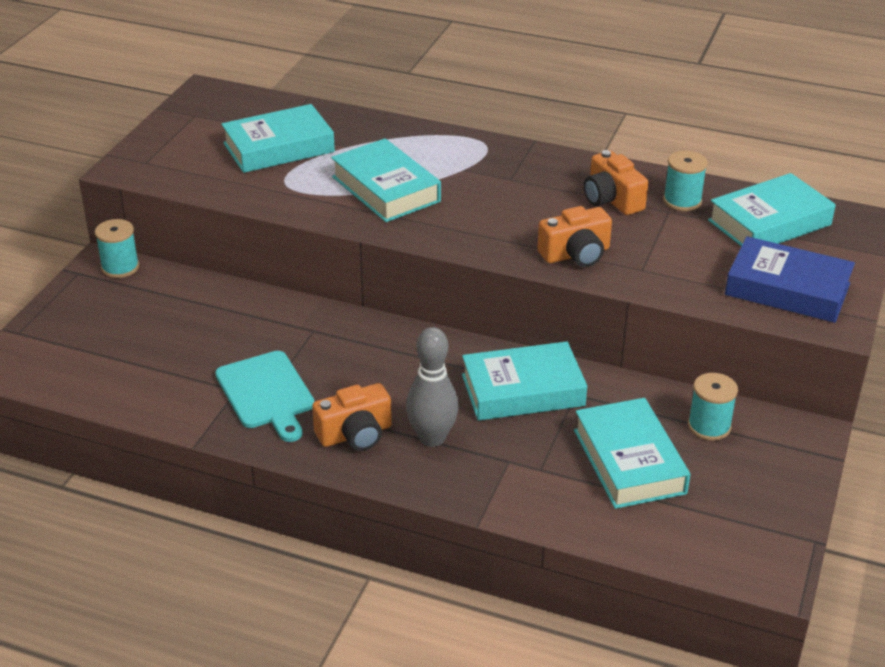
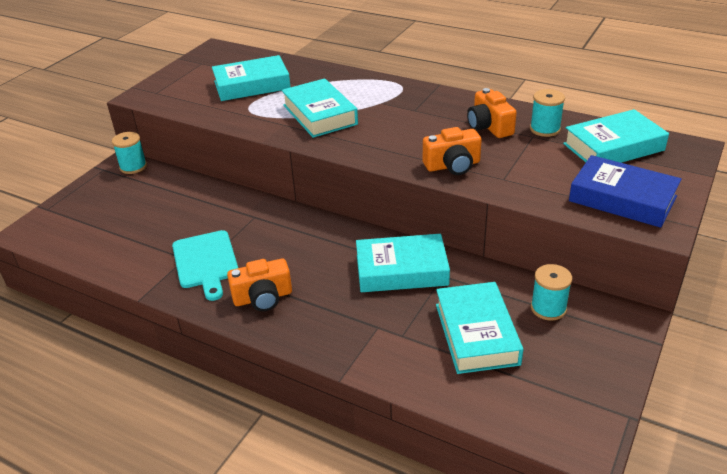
camera: 10 degrees right, 0 degrees up
(432, 438) = (321, 304): grey bowling pin -> none

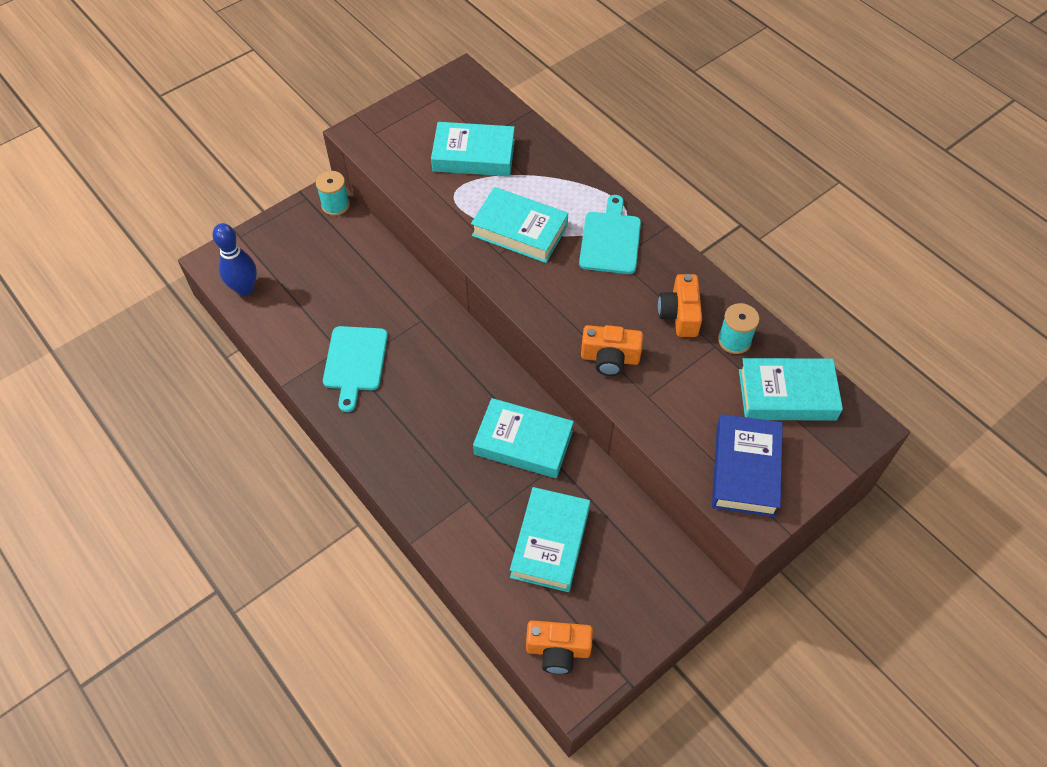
camera: 20 degrees right, 20 degrees up
(67, 242) = (244, 288): none -> blue bowling pin
(263, 297) = (387, 426): orange camera -> orange camera (558, 650)
(320, 114) = (520, 230): turquoise book -> turquoise book turned 60 degrees counterclockwise
(400, 101) = (610, 240): none -> turquoise cutting board
(548, 308) = (630, 541): turquoise spool -> none
(622, 199) = (745, 469): blue book -> blue book turned 45 degrees clockwise

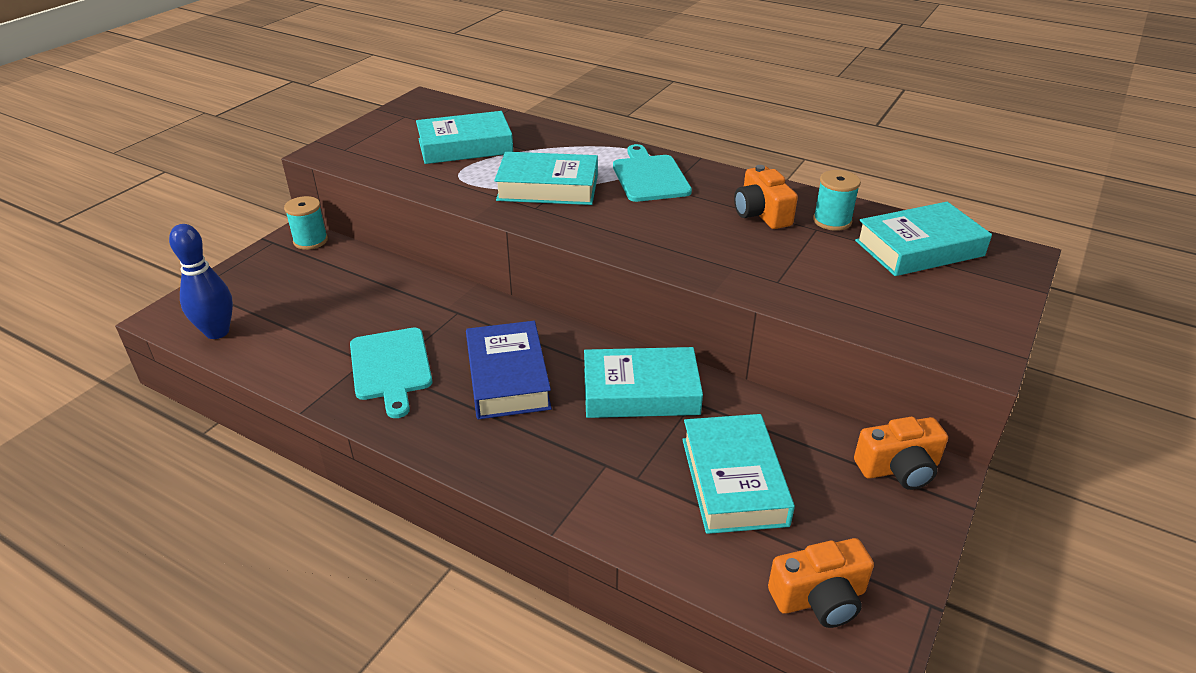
camera: 20 degrees left, 20 degrees down
(610, 358) = (713, 261): orange camera -> orange camera (898, 468)
(745, 469) = (930, 315): blue book -> blue book (507, 377)

